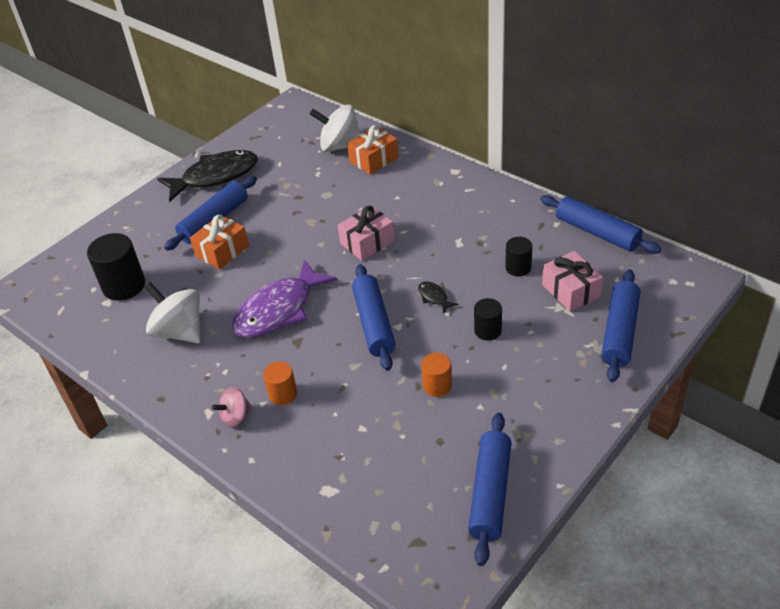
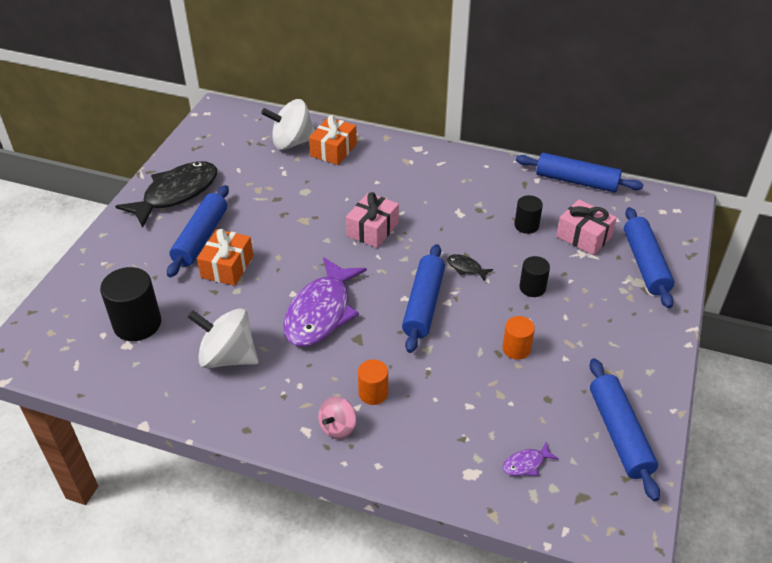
camera: 25 degrees left, 0 degrees up
(374, 323) = (423, 304): blue rolling pin -> blue rolling pin turned 45 degrees clockwise
(383, 496) = (526, 464): none -> purple fish

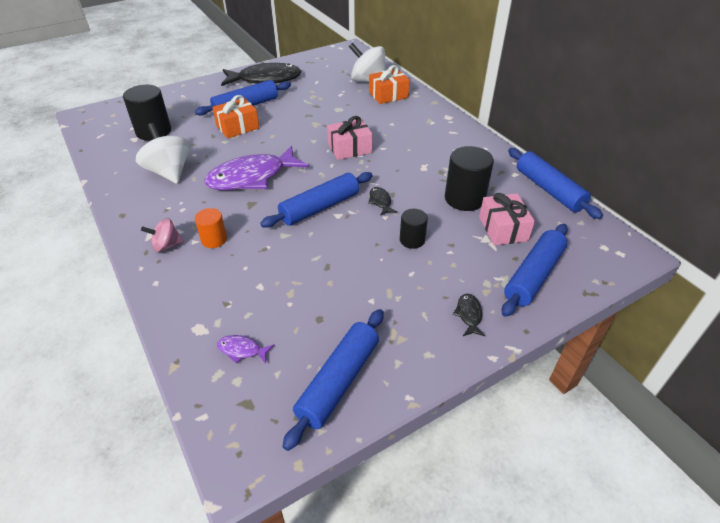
camera: 40 degrees right, 0 degrees up
(516, 349) = (343, 271): orange cylinder -> none
(526, 225) = (464, 198): black cylinder -> black cylinder, size x1.72
(640, 323) = (469, 315): none -> black fish

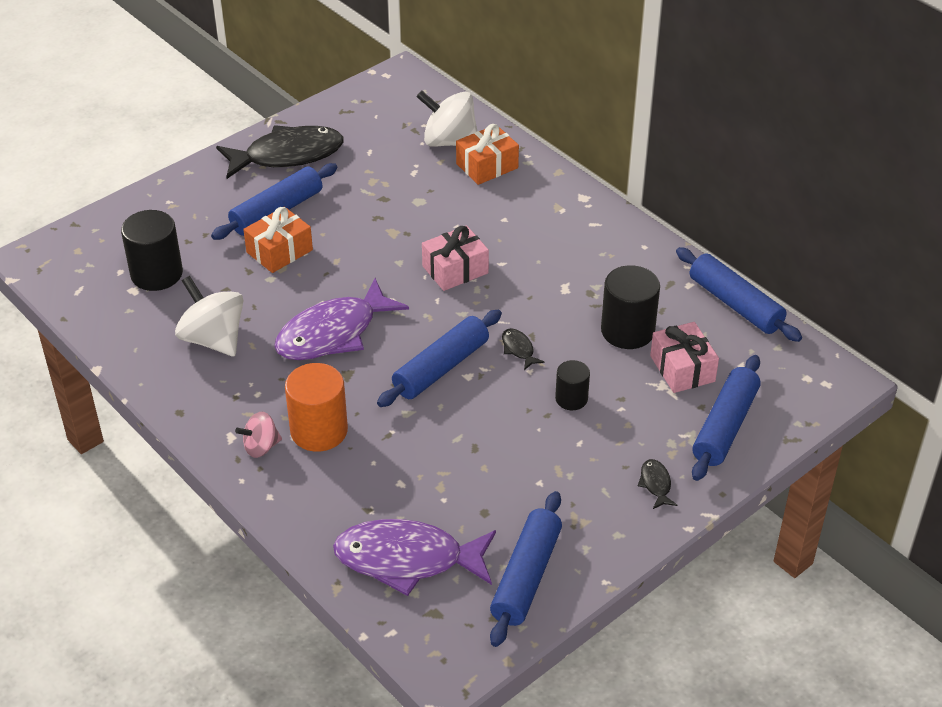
camera: 10 degrees left, 0 degrees up
(214, 239) = (319, 431): orange cylinder -> orange cylinder, size x1.72
(242, 350) = (407, 559): purple fish -> purple fish, size x2.49

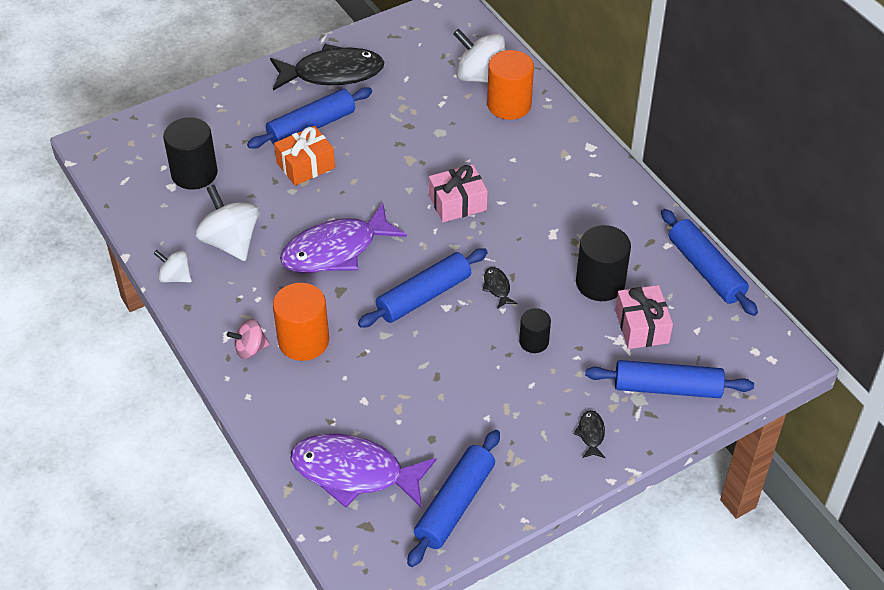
camera: 10 degrees right, 5 degrees up
(159, 383) = (175, 277): none -> white spinning top
(487, 166) = (509, 105): orange gift -> orange cylinder
(724, 426) = (667, 387): blue rolling pin -> blue rolling pin turned 60 degrees clockwise

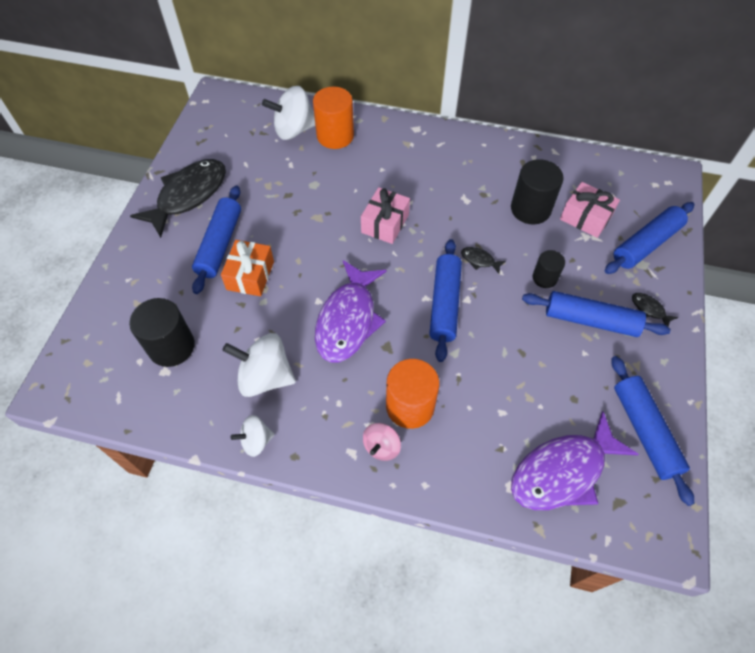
camera: 45 degrees left, 10 degrees up
(705, 270) = (571, 156): blue rolling pin -> blue rolling pin (590, 320)

